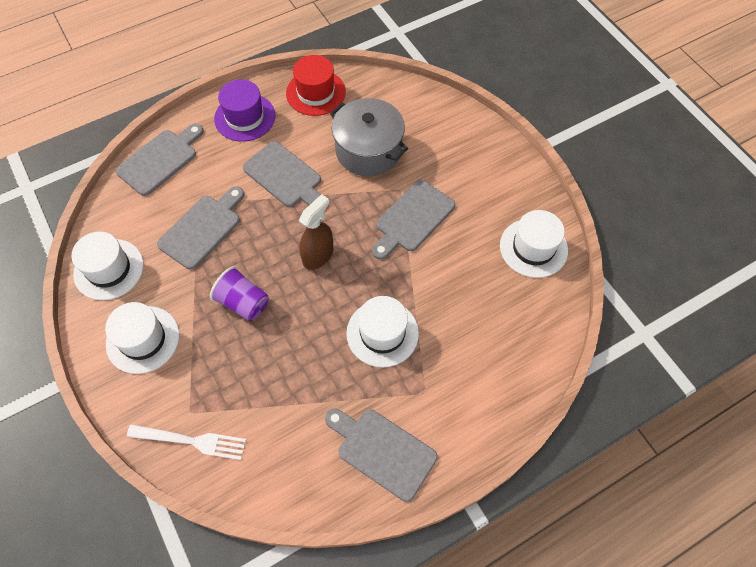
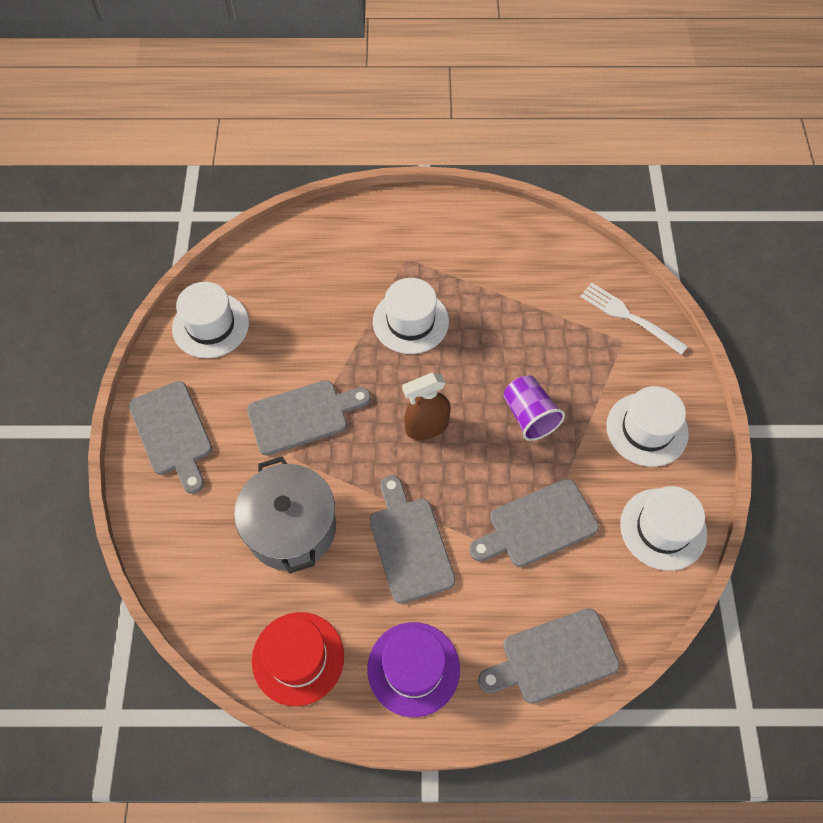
camera: 150 degrees left, 0 degrees up
(382, 451) = (469, 235): grey cutting board -> grey cutting board (172, 432)

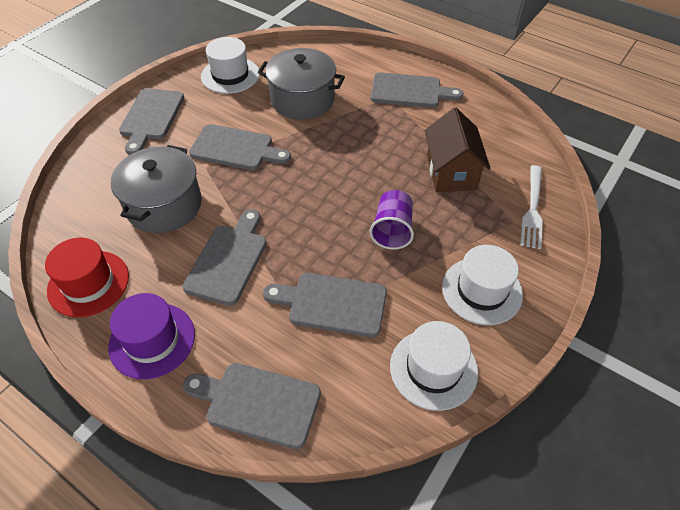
camera: 35 degrees right, 10 degrees down
(319, 313) = (302, 99): none -> grey pot
(410, 321) = (359, 132): white hat -> none
(420, 240) = (410, 91): none -> grey cutting board
(426, 427) = (310, 197): brown spray bottle -> none
(532, 318) = (451, 172): none -> brown house
(629, 317) = (533, 209): white fork -> white fork turned 150 degrees counterclockwise

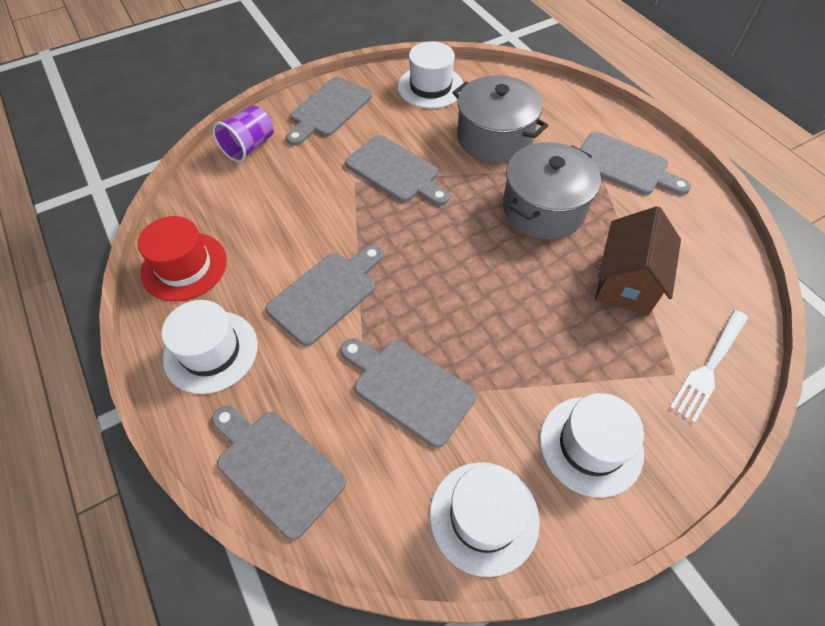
camera: 25 degrees right, 5 degrees up
(152, 340) = (211, 351): purple hat -> white hat
(164, 205) = (294, 209): grey pot -> grey pot (543, 208)
(392, 230) = (519, 328): purple cup -> purple cup (249, 146)

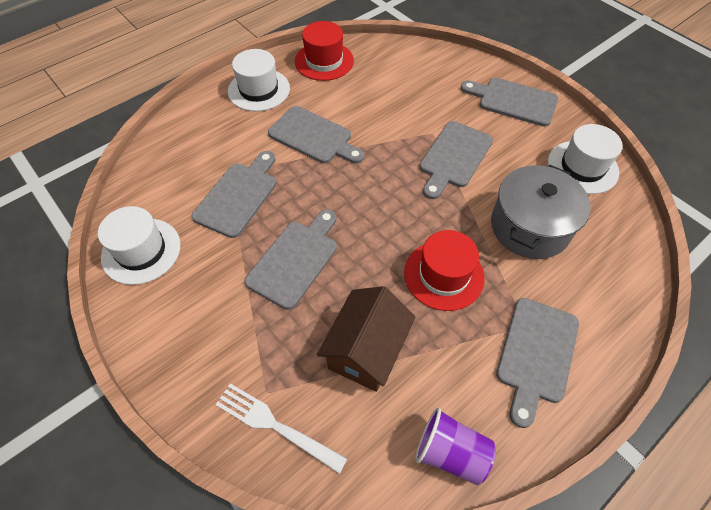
camera: 80 degrees right, 0 degrees up
(249, 146) = (449, 65): purple cup -> purple cup (450, 453)
(276, 468) = (179, 138): grey cutting board -> grey cutting board (295, 260)
(543, 208) = (444, 275): grey pot -> red hat
(591, 445) = (194, 319): white hat -> none
(626, 282) = (366, 351): brown house -> brown house turned 75 degrees counterclockwise

